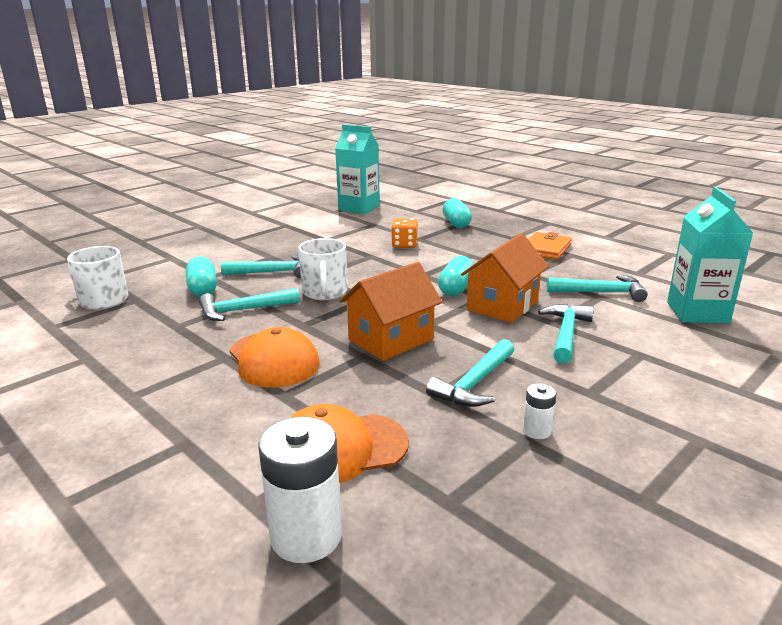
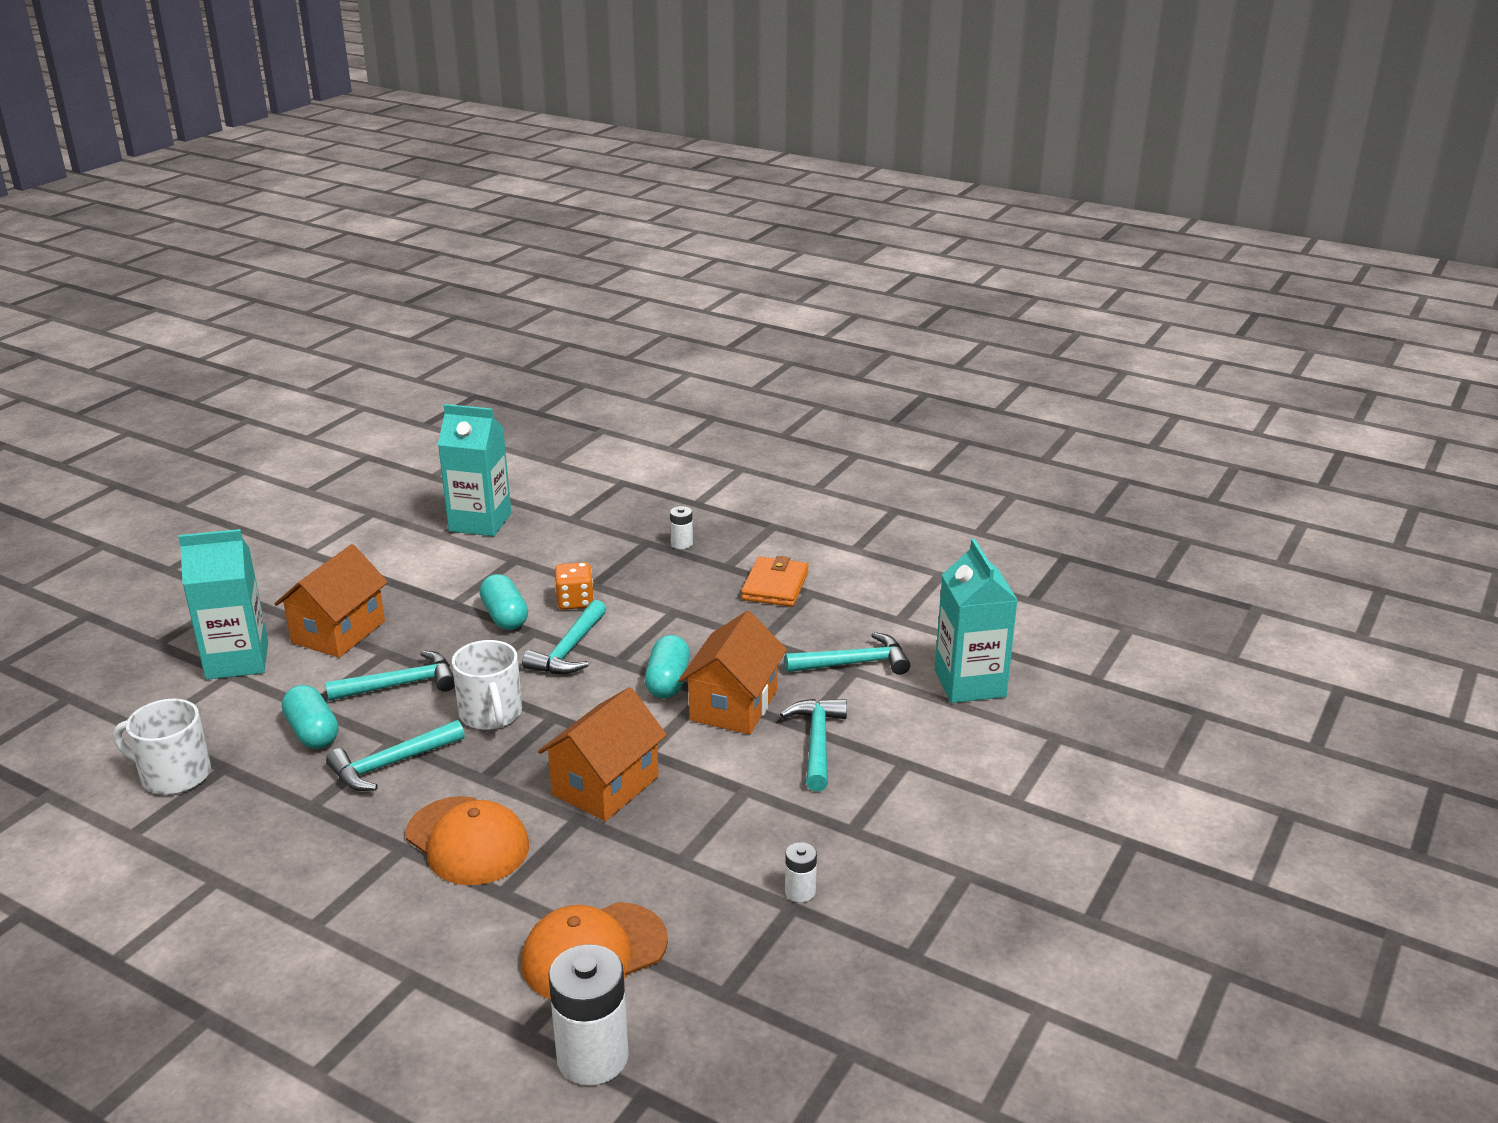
camera: 15 degrees left, 5 degrees up
(179, 252) = (237, 660): none -> turquoise carton
(248, 245) = (338, 632): none -> orange house
(456, 223) = (639, 543): turquoise capsule -> turquoise capsule (505, 616)
(475, 383) = (722, 838): turquoise hammer -> turquoise hammer (569, 650)
(484, 226) = (681, 543): none -> white battery

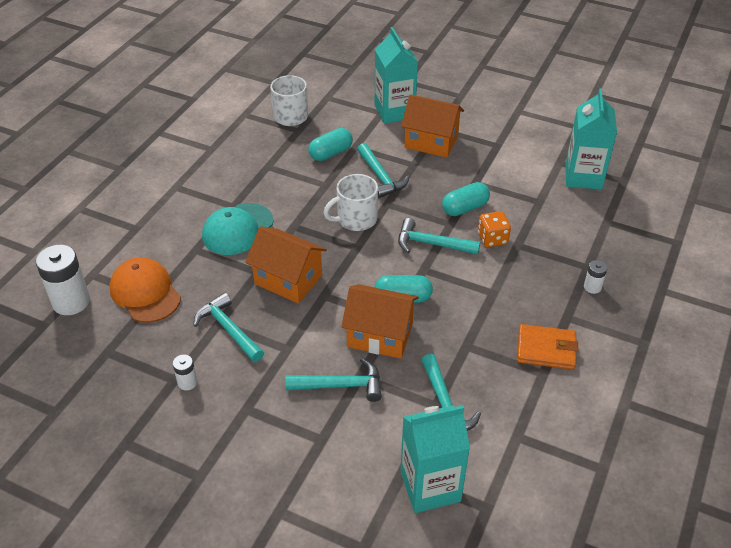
camera: 85 degrees right, 15 degrees up
(391, 764) = (304, 188): turquoise hammer -> turquoise hammer (228, 330)
(467, 841) = (237, 229): orange cap -> turquoise cap

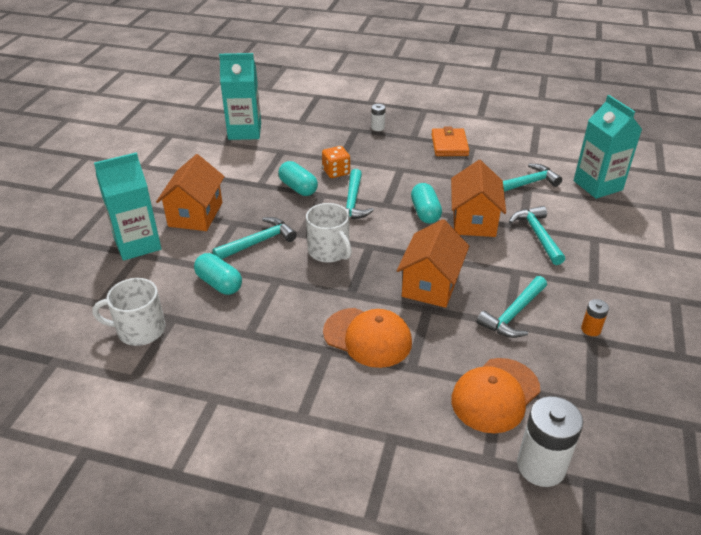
camera: 100 degrees left, 5 degrees down
(187, 382) = (591, 329): white battery -> orange battery
(237, 229) = (367, 337): turquoise cap -> orange cap

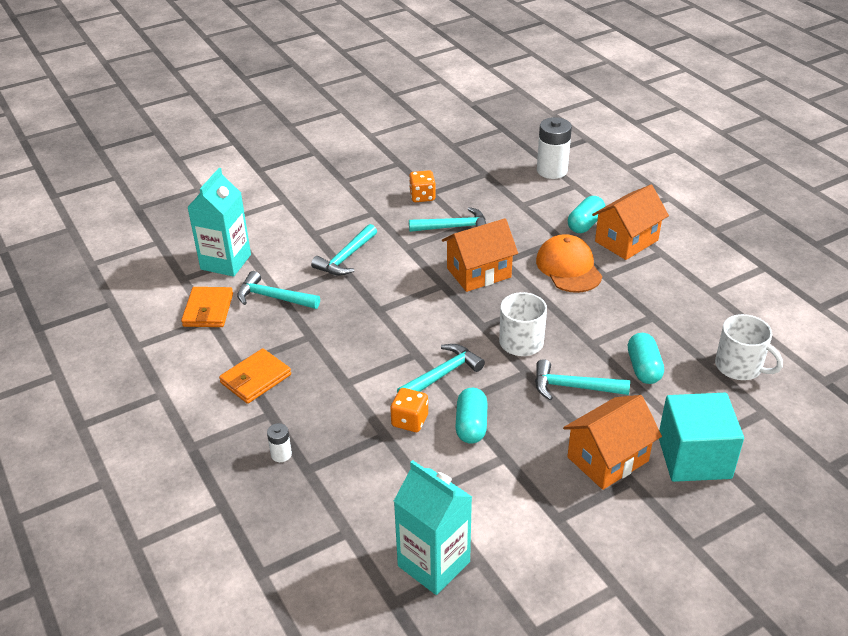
camera: 135 degrees left, 0 degrees up
(137, 244) = (694, 457): turquoise carton -> turquoise cube
(425, 212) = (396, 325): turquoise capsule -> turquoise capsule (585, 224)
(474, 221) = (370, 295): orange house -> orange house (626, 241)
(495, 395) = (531, 202): orange cap -> none
(543, 157) = (208, 310): none -> orange wallet
(591, 329) = (422, 196): orange battery -> orange dice

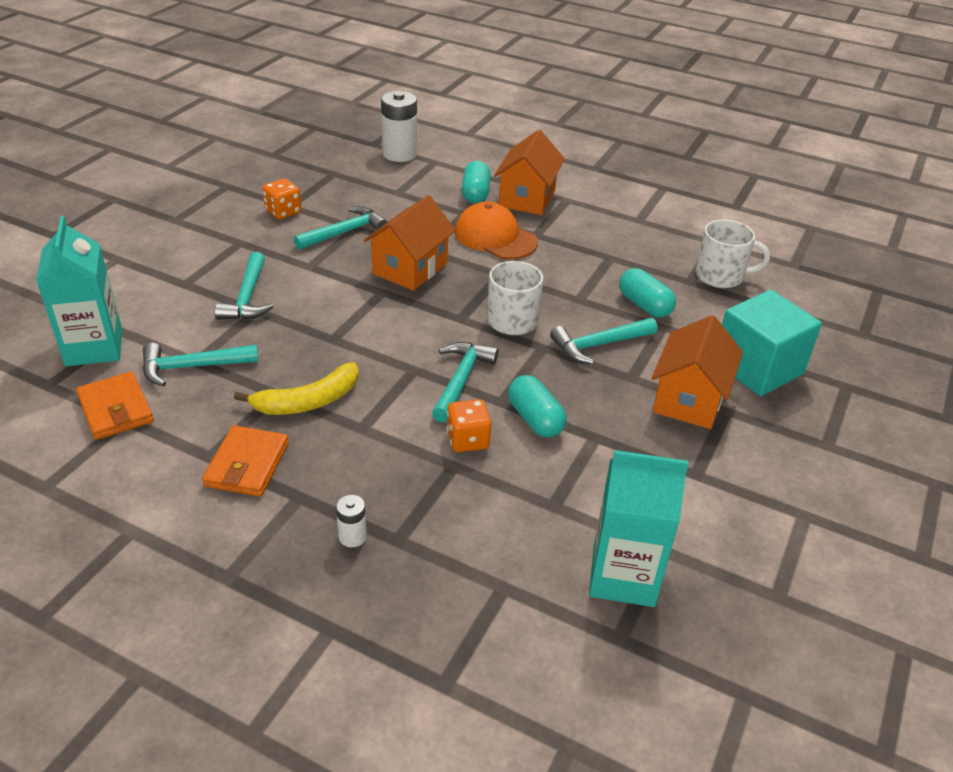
camera: 35 degrees left, 0 degrees up
(326, 350) = (307, 401): none -> yellow banana

